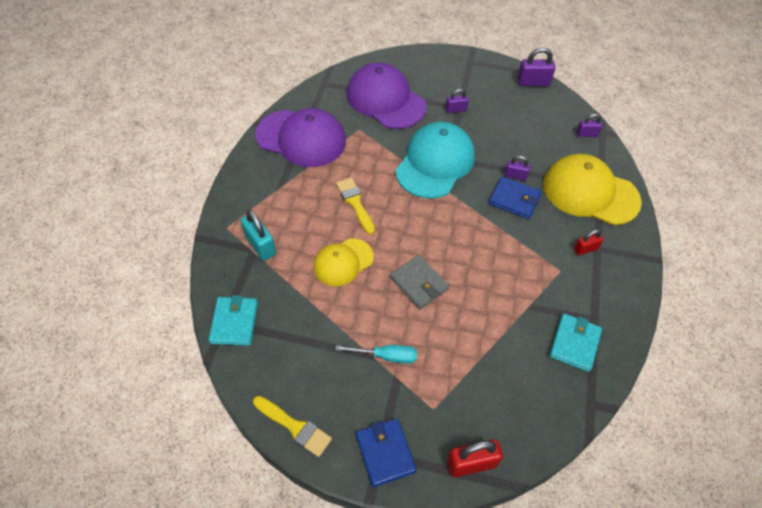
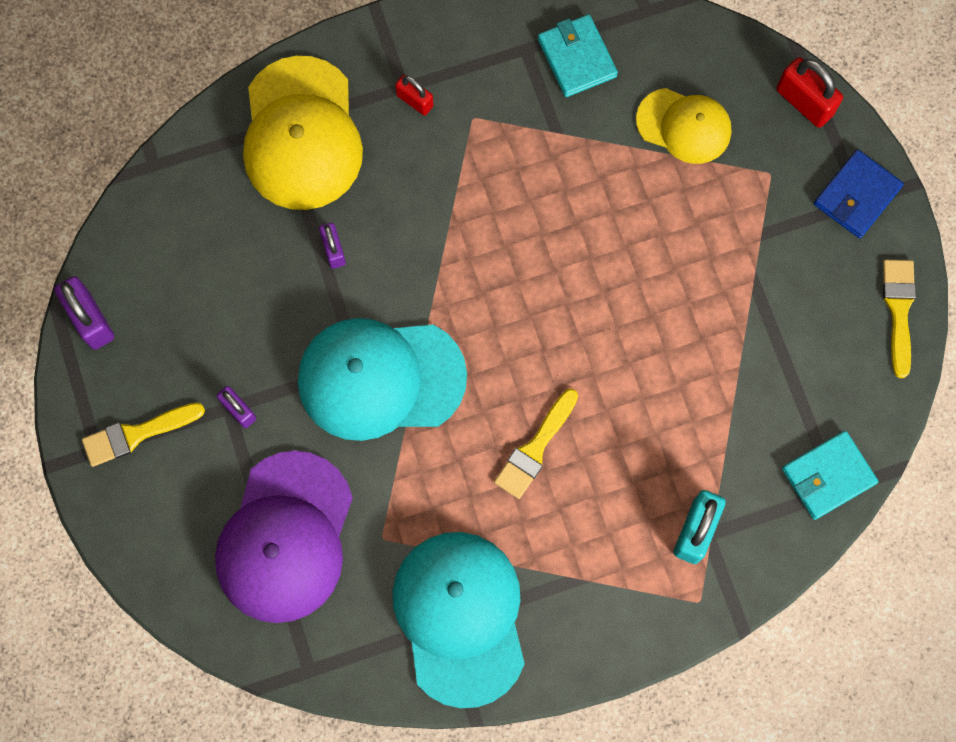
camera: 120 degrees left, 20 degrees up
(301, 138) = (460, 617): purple cap -> turquoise cap
(343, 262) = (646, 399): yellow cap -> yellow cap (684, 126)
(386, 356) = (743, 262): turquoise screwdriver -> none
(419, 283) = (613, 282): grey wallet -> none
(468, 76) = (137, 434): none -> yellow brush
(514, 199) = (382, 230): blue wallet -> none
(574, 343) = (576, 58): turquoise wallet -> turquoise wallet turned 75 degrees clockwise
(586, 134) = (173, 186): purple padlock -> none

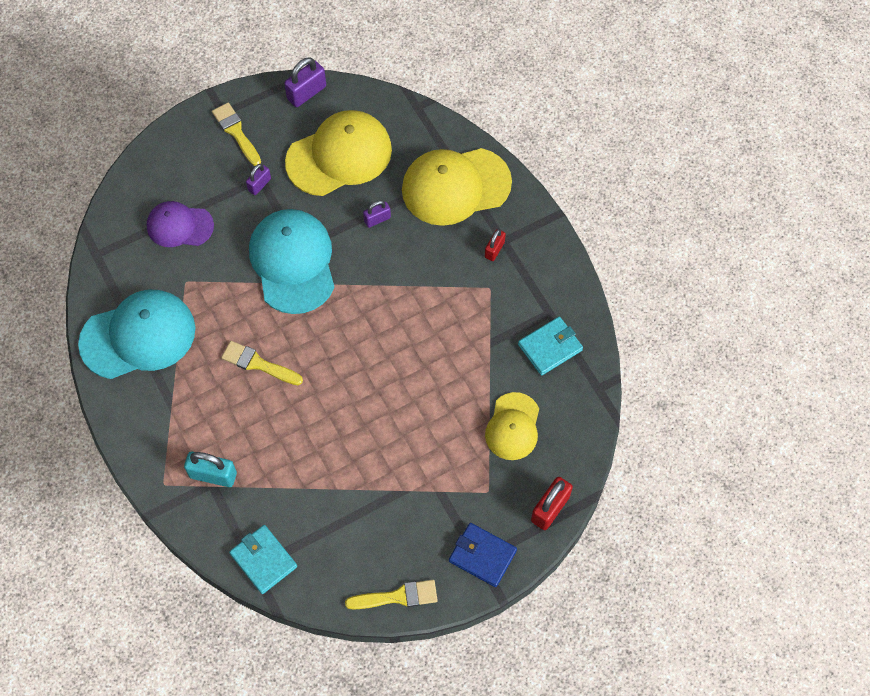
camera: 80 degrees right, 10 degrees down
(214, 288) = (339, 156): none -> yellow cap
(285, 537) = (179, 226): purple cap -> purple cap, size x0.60

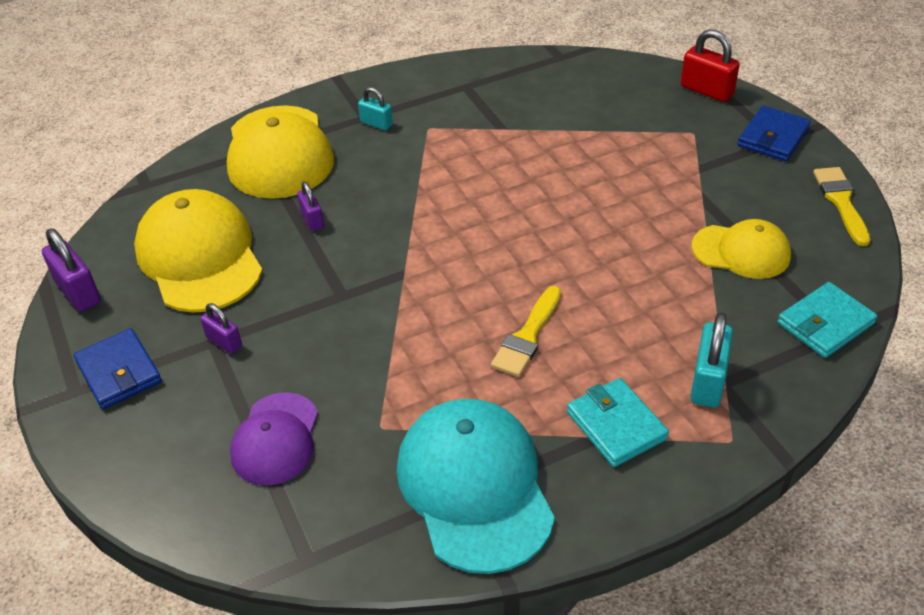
camera: 85 degrees left, 20 degrees down
(236, 132) = (119, 372): yellow brush -> blue wallet
(293, 262) = (365, 302): turquoise cap -> none
(494, 250) = (376, 123): red padlock -> turquoise padlock
(513, 426) = (610, 114): yellow cap -> yellow cap (741, 251)
(550, 347) = (509, 86): turquoise wallet -> turquoise wallet (616, 425)

